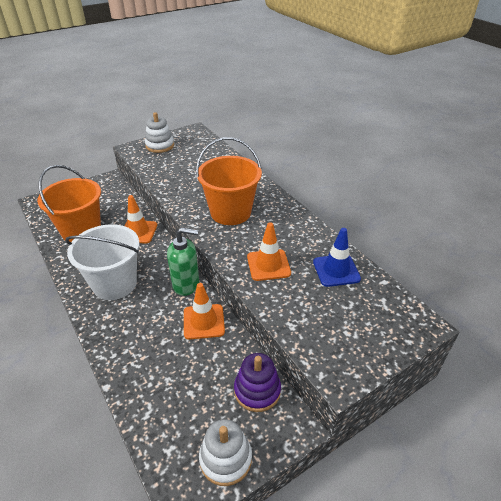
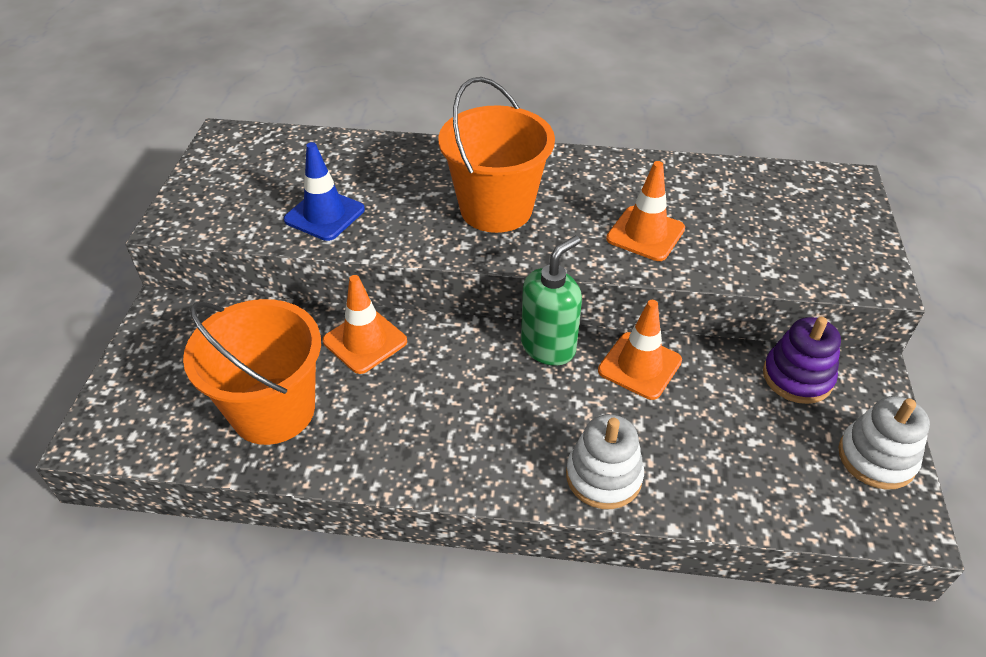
camera: 50 degrees left, 5 degrees up
(114, 284) = (462, 425): white bucket -> none
(160, 146) = (214, 190): white stacking toy -> white stacking toy (603, 476)
(336, 270) = (710, 188): blue traffic cone -> blue traffic cone (324, 215)

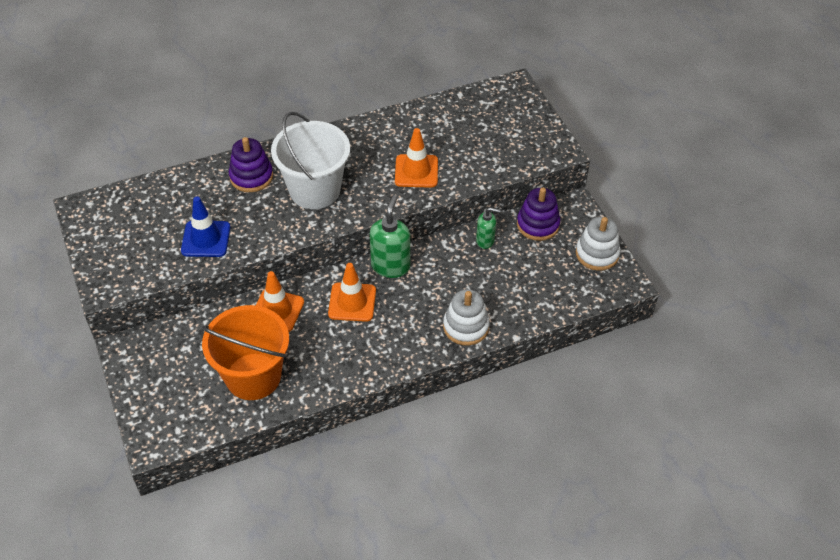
camera: 30 degrees left, 5 degrees up
(431, 168) = (251, 176): none -> purple stacking toy
(496, 209) = (315, 190): orange bucket -> white bucket
(639, 366) = (449, 255): orange traffic cone -> orange traffic cone (352, 302)
(704, 367) = (485, 241): none -> green soap dispenser

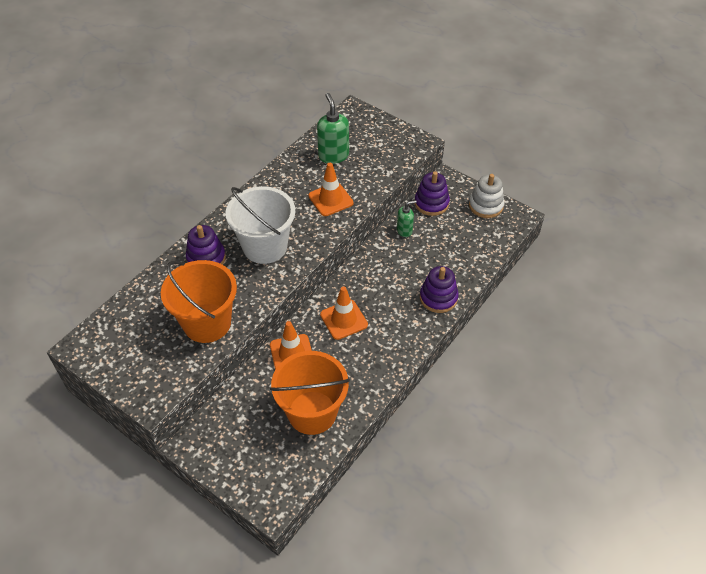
camera: 30 degrees left, 0 degrees up
(206, 239) = (207, 323): blue traffic cone -> orange bucket
(390, 266) = (351, 280): green soap dispenser -> green soap dispenser (333, 155)
(466, 327) = (438, 298): white stacking toy -> purple stacking toy

